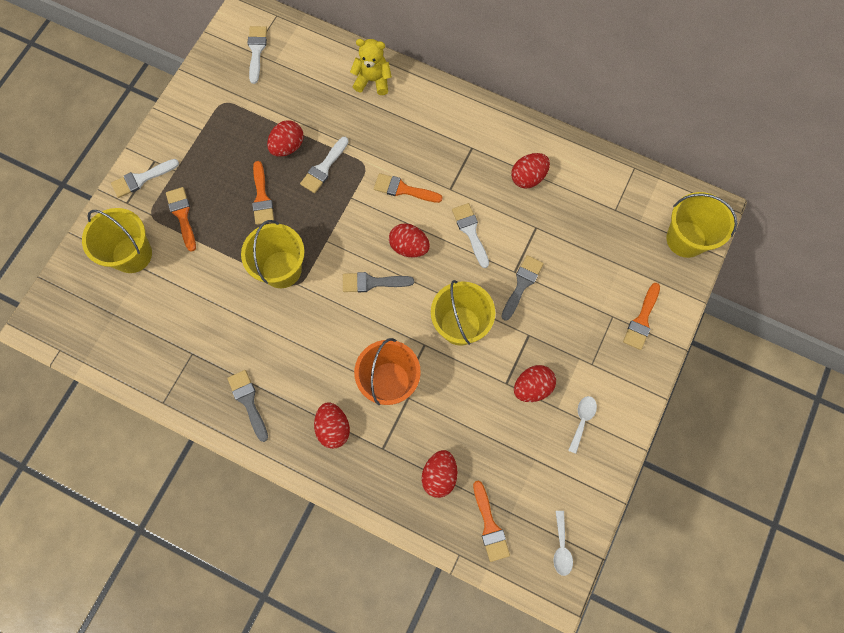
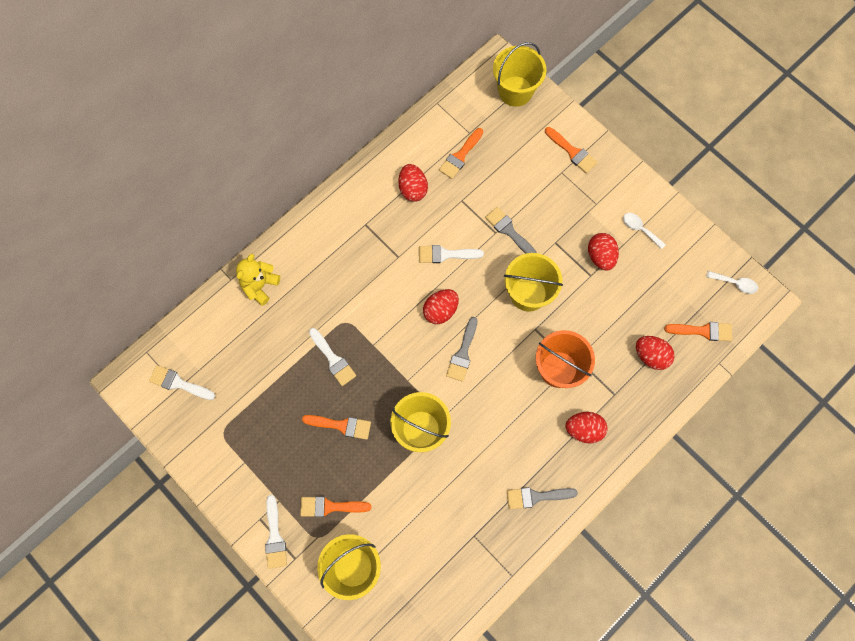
camera: 70 degrees left, 0 degrees up
(287, 146) = (297, 385): red egg -> none
(403, 189) = (383, 296): orange brush -> orange brush (460, 156)

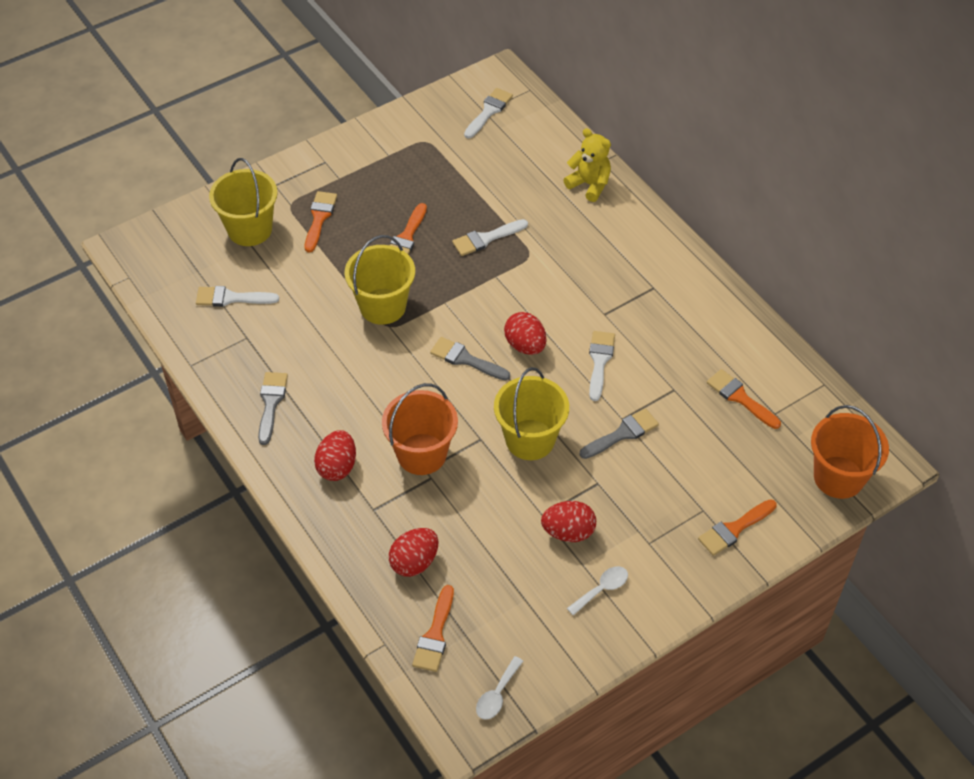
camera: 100 degrees right, 20 degrees down
(275, 536) = (302, 171): white brush -> white brush (231, 298)
(412, 189) = (696, 340): red egg -> none
(515, 91) = (838, 477): yellow bucket -> orange bucket

